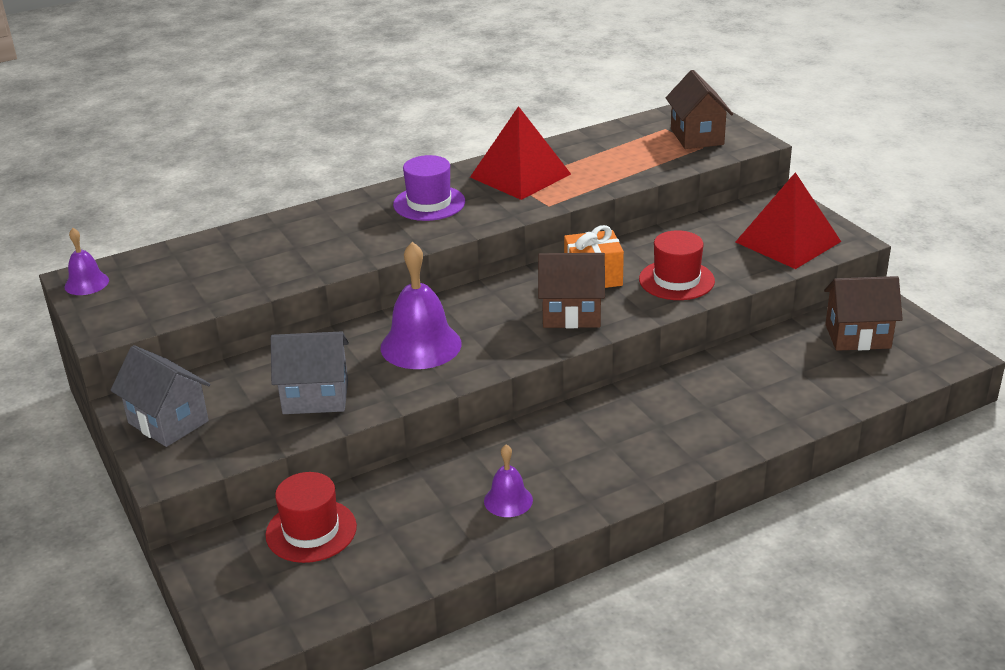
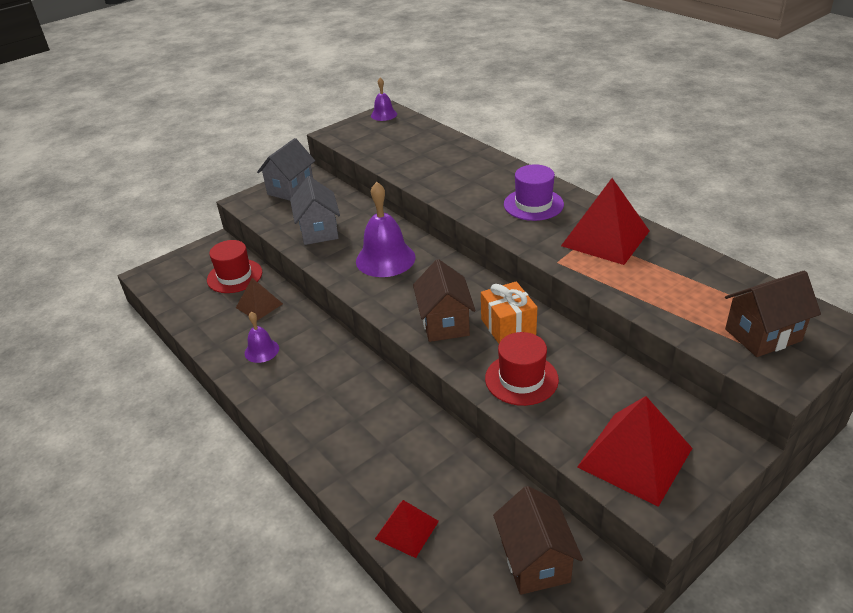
camera: 80 degrees right, 5 degrees up
(403, 503) = (259, 305): none -> brown pyramid
(819, 402) = (407, 530): none -> red pyramid

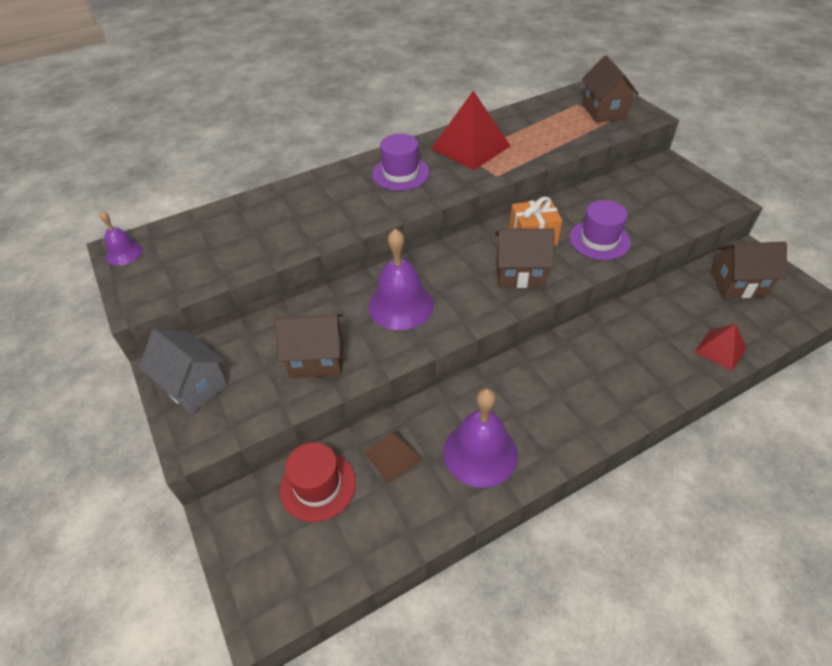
camera: 80 degrees left, 10 degrees up
(261, 350) = (480, 453): purple bell -> purple bell, size x1.83
(319, 231) = (317, 360): grey house -> brown house
(521, 379) = (599, 240): red hat -> purple hat
(634, 457) = (681, 203): red pyramid -> none

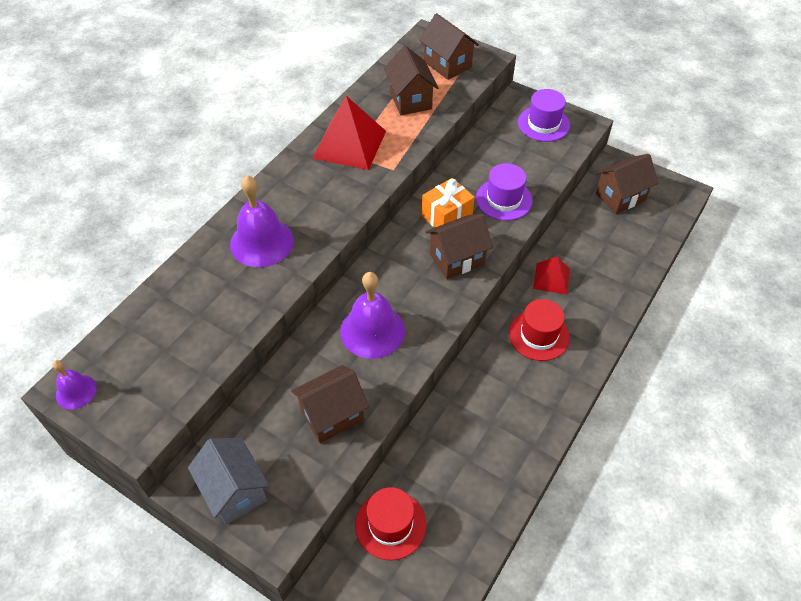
camera: 30 degrees left, 5 degrees up
(194, 386) = (234, 491): grey house -> grey house turned 45 degrees clockwise
(393, 456) = (436, 469): brown pyramid -> none
(400, 173) = (301, 197): purple hat -> purple hat (543, 124)
(480, 453) = (504, 433): purple bell -> purple bell (262, 242)
(549, 129) = (410, 100): none -> brown house
(572, 378) = (539, 335): none -> red hat
(720, 349) = (634, 263): red pyramid -> red pyramid (551, 278)

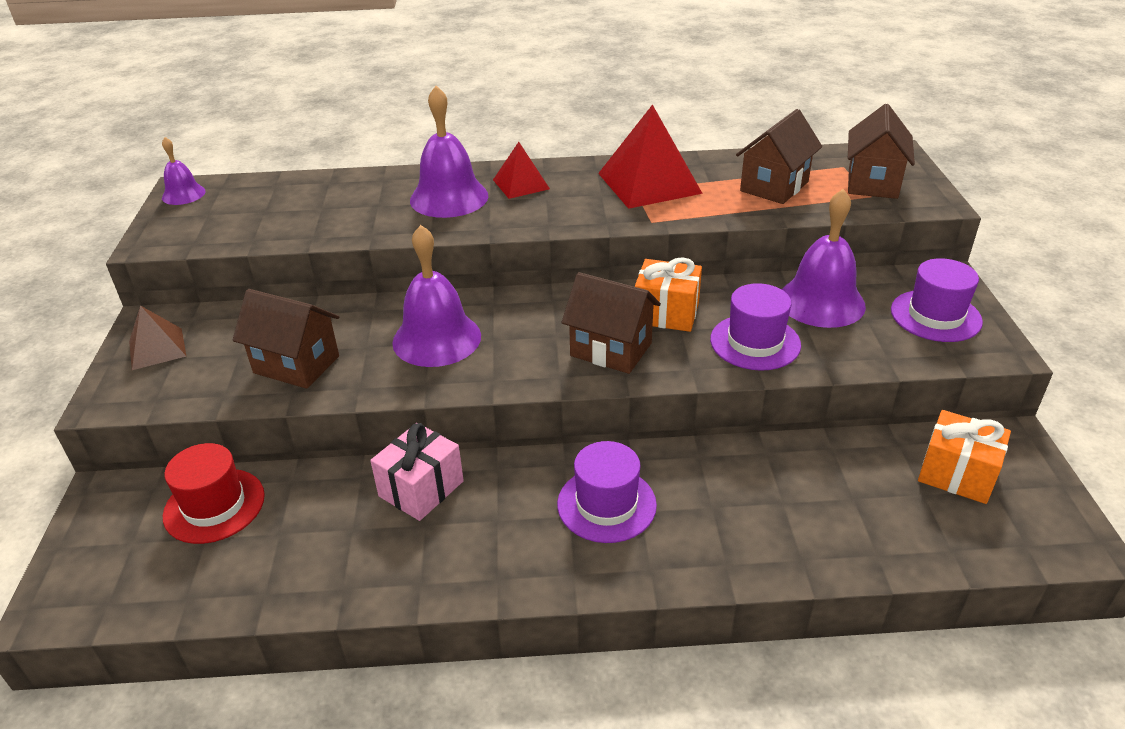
camera: 55 degrees right, 15 degrees down
(234, 491) = (157, 348): grey house -> brown pyramid
(462, 410) = (421, 488): none -> pink gift
(495, 153) = (821, 302): none -> purple bell
(539, 335) = (606, 504): red hat -> purple hat
(551, 278) = (716, 472): red pyramid -> red pyramid (521, 184)
(620, 197) = (957, 474): brown house -> orange gift

